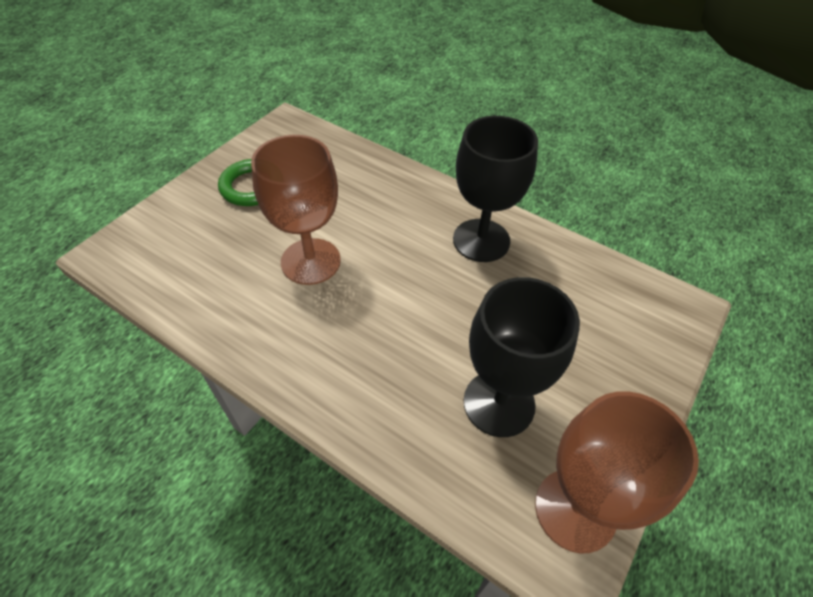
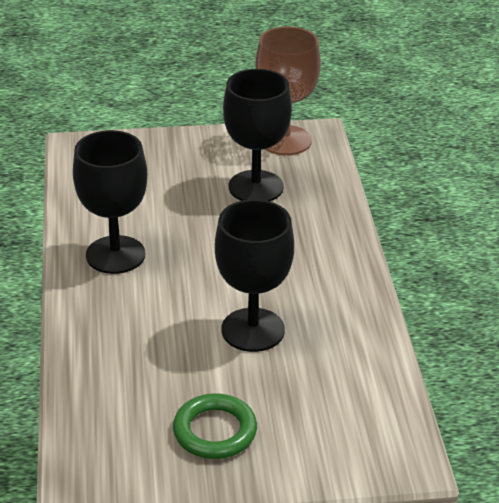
camera: 130 degrees left, 15 degrees down
(310, 261) = (253, 330): brown goblet -> black goblet

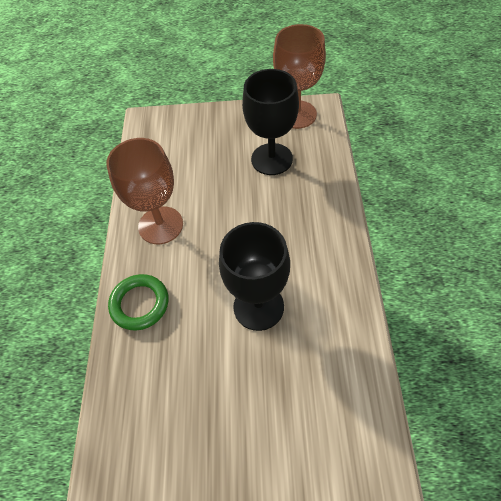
camera: 10 degrees right, 20 degrees up
(115, 255) = (160, 225): black goblet -> brown goblet
(215, 431) = (219, 420): green ring -> green ring (140, 304)

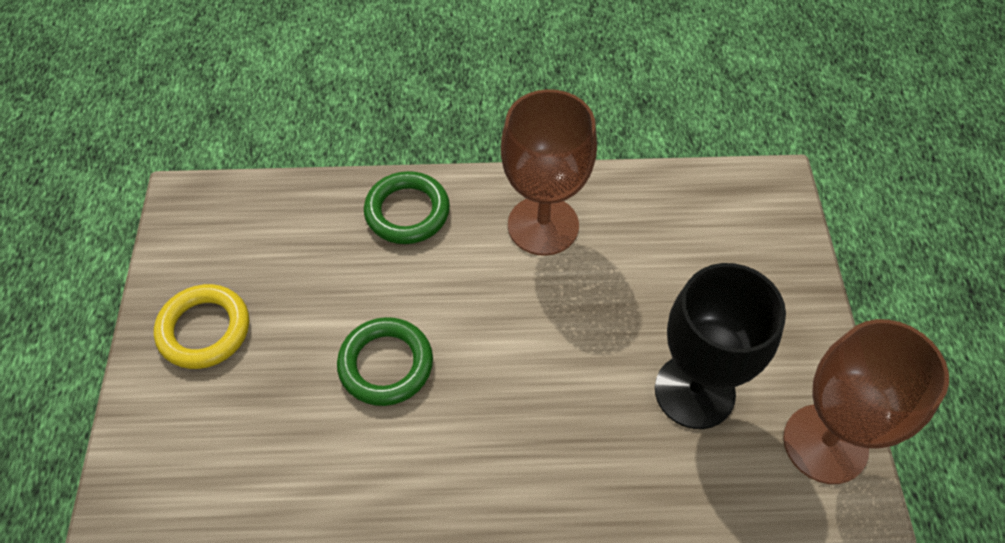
camera: 85 degrees right, 0 degrees up
(231, 435) = (204, 330): none -> yellow ring
(258, 307) = (386, 364): black goblet -> green ring

